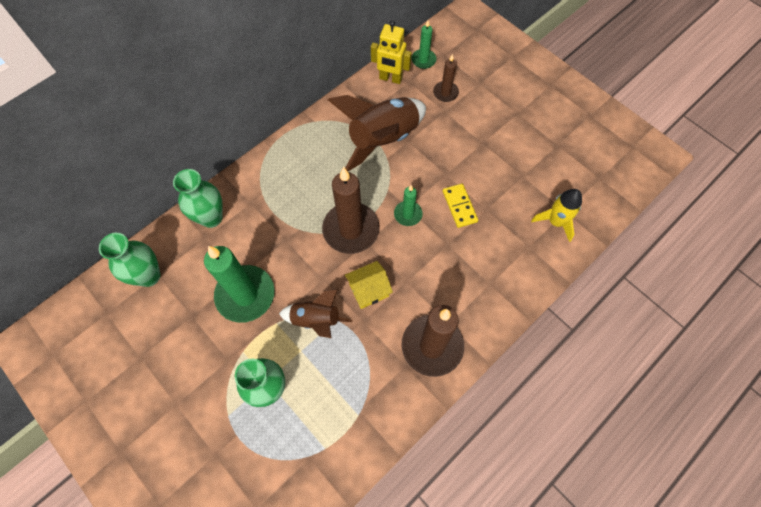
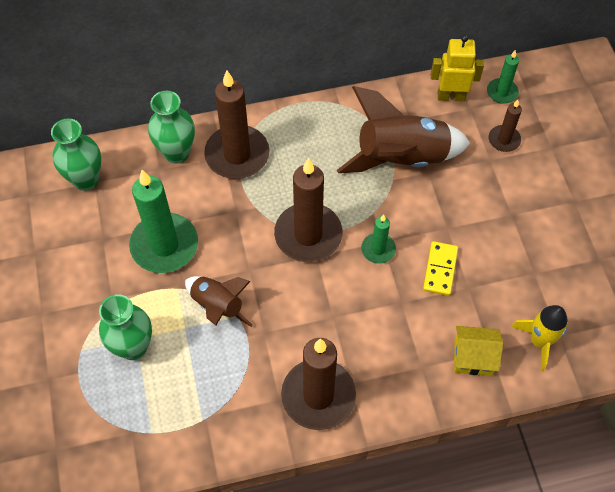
camera: 30 degrees right, 5 degrees down
(260, 196) = (237, 155): none -> brown candle
(369, 290) = (288, 305): yellow house -> yellow house (473, 357)
(390, 79) = (451, 96): yellow robot -> yellow robot turned 135 degrees clockwise

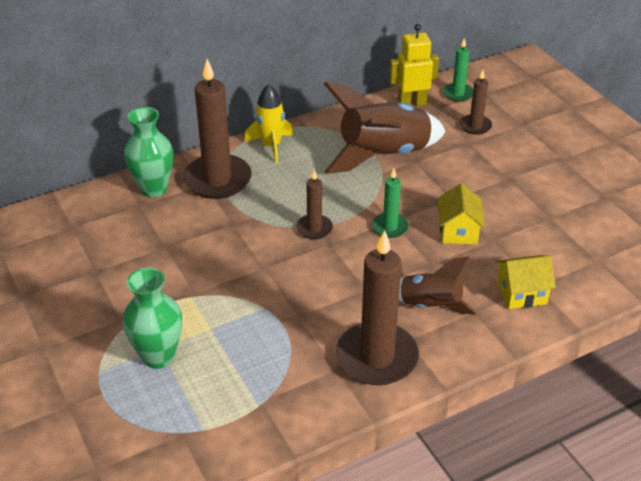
camera: 15 degrees left, 20 degrees down
(86, 180) = (62, 226): green vase -> none
(164, 245) = (165, 264): green candle -> none
(217, 306) = (240, 303): brown rocket -> brown rocket (430, 306)
(308, 235) = (314, 228): brown candle -> brown candle, size x0.51
(440, 269) = (458, 231): yellow domino -> yellow house
(539, 341) = (580, 268): yellow rocket -> yellow rocket (271, 146)

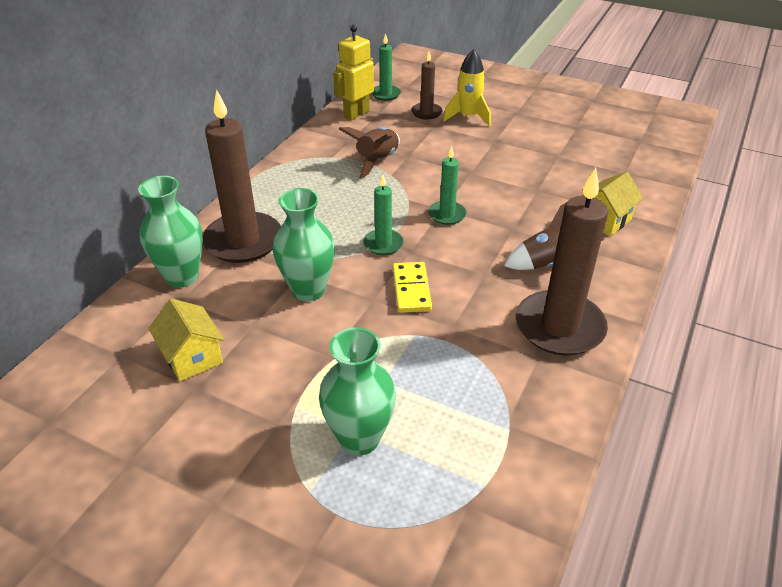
camera: 35 degrees left, 0 degrees up
(225, 239) = (308, 290): none -> green vase
(271, 146) = (266, 191): yellow rocket -> yellow rocket (468, 117)
(297, 274) = (411, 289): none -> yellow domino
(314, 228) = (383, 244): brown candle -> green candle
(383, 155) = (377, 161): brown rocket -> brown rocket, size x0.57
(458, 231) = (504, 194): yellow house -> yellow house (192, 357)

